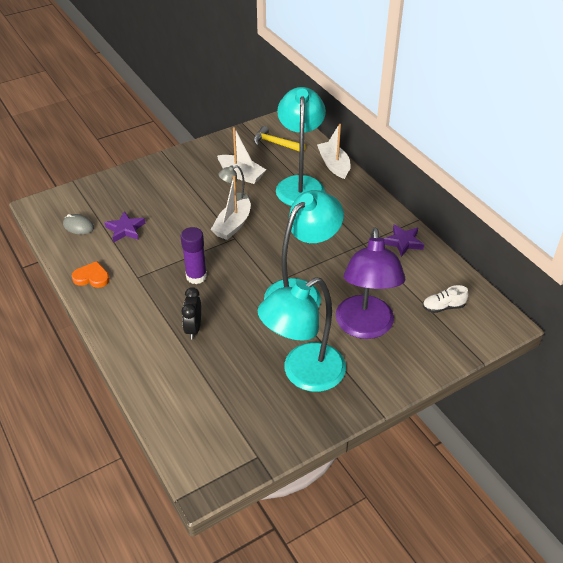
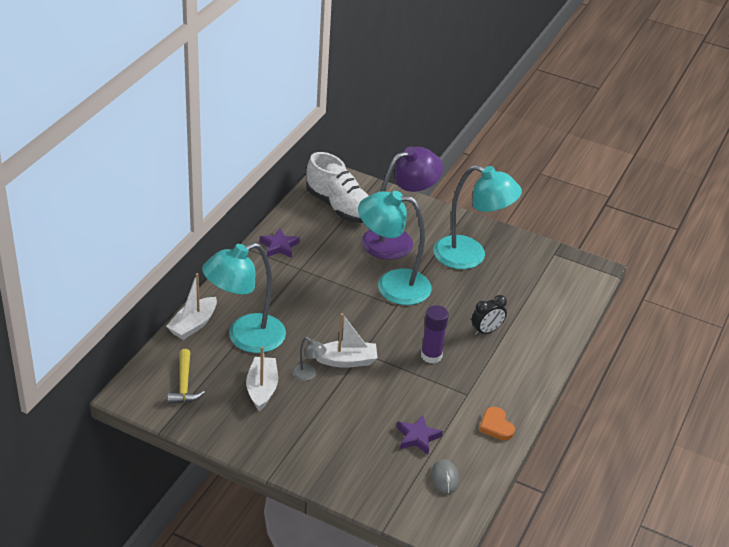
camera: 125 degrees left, 5 degrees down
(443, 307) = (339, 207): white shoe -> white shoe, size x2.23

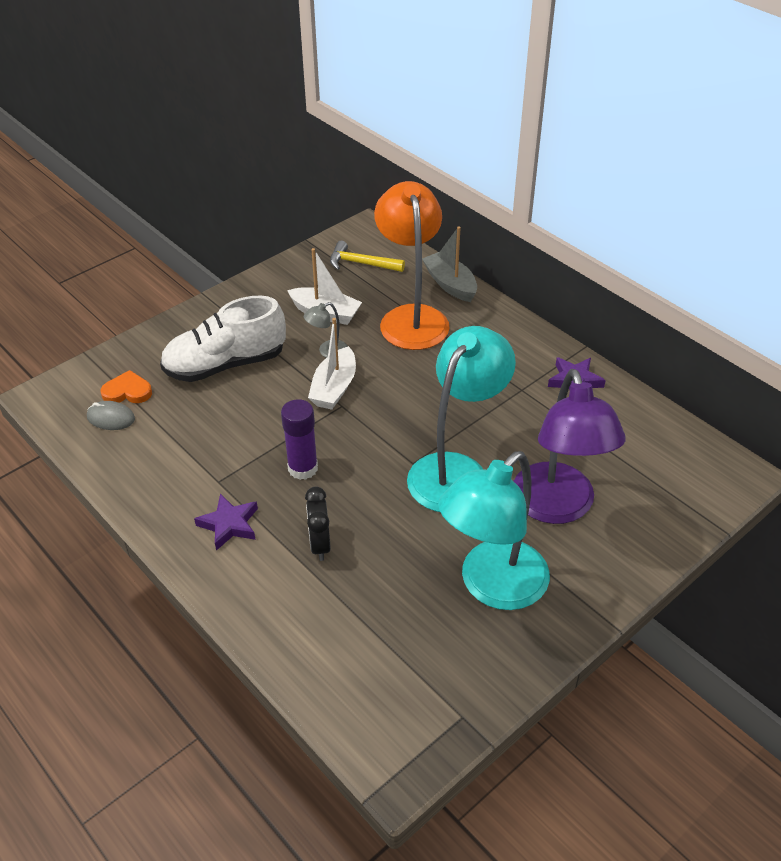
camera: 115 degrees right, 5 degrees up
(193, 324) = (450, 284): white boat -> grey boat
(245, 338) = (411, 317): turquoise lamp -> orange lamp
(339, 207) = (653, 463): white shoe -> white shoe (225, 364)
(417, 437) = (181, 414): purple star -> purple star (229, 524)
(496, 426) = (151, 491): orange heart -> orange heart (127, 391)

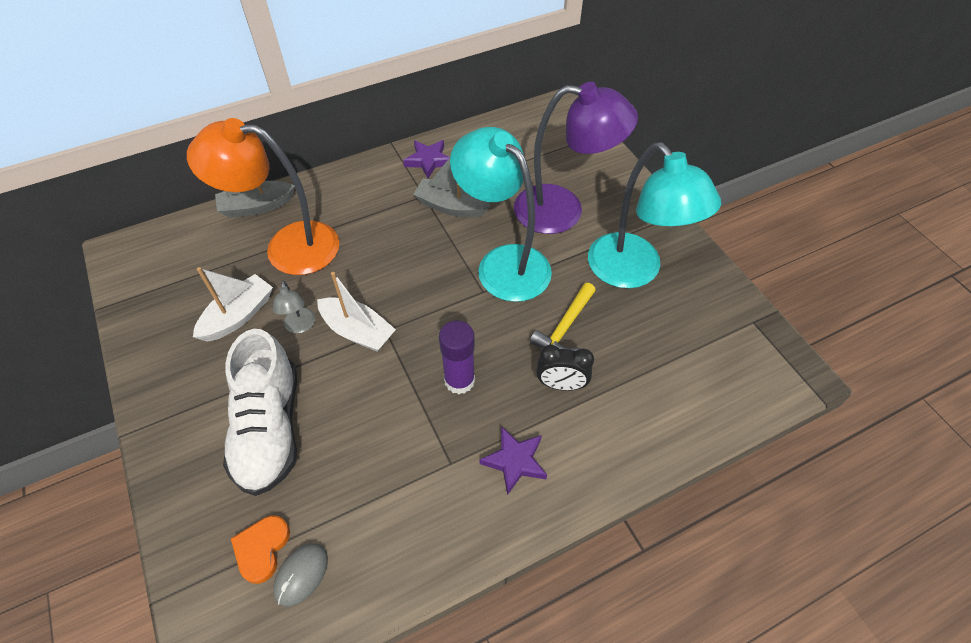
camera: 75 degrees left, 10 degrees up
(361, 263) = (176, 268): yellow hammer -> yellow hammer (565, 327)
(516, 413) = (451, 206): none -> grey boat

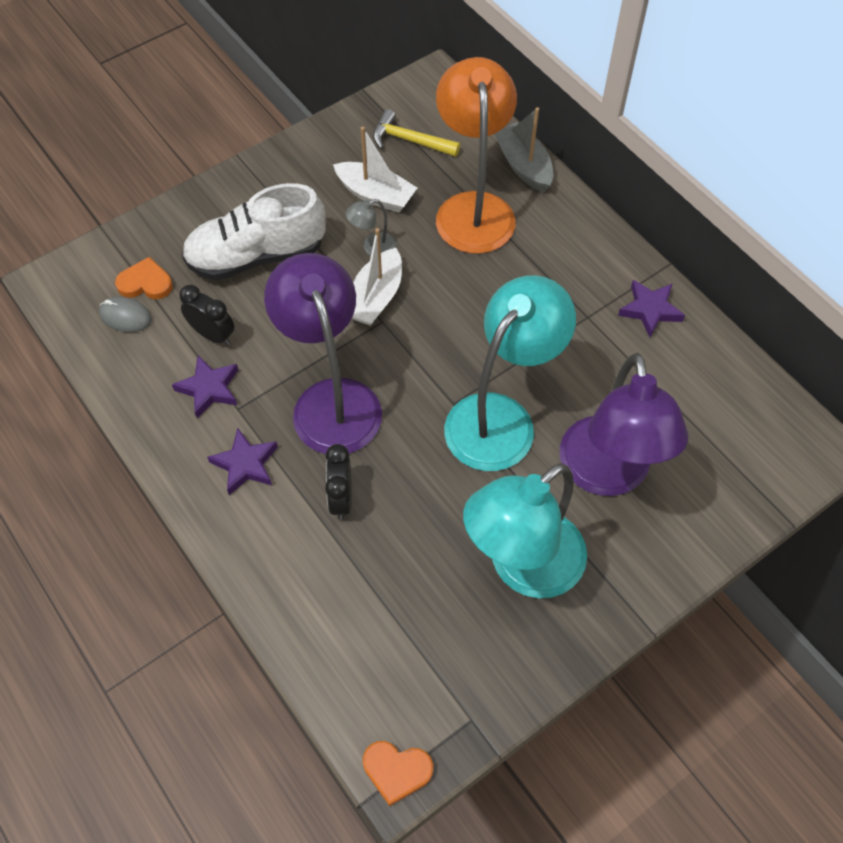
camera: 80 degrees right, 5 degrees up
(356, 480) = (213, 335): none -> black clock
(421, 488) = (209, 389): none -> purple star
(451, 206) = (577, 348): grey boat -> none
(459, 380) = (331, 400): purple glue stick -> purple lamp
(565, 327) = (419, 495): yellow hammer -> yellow hammer (409, 140)
(797, 375) = (396, 771): none -> orange heart

